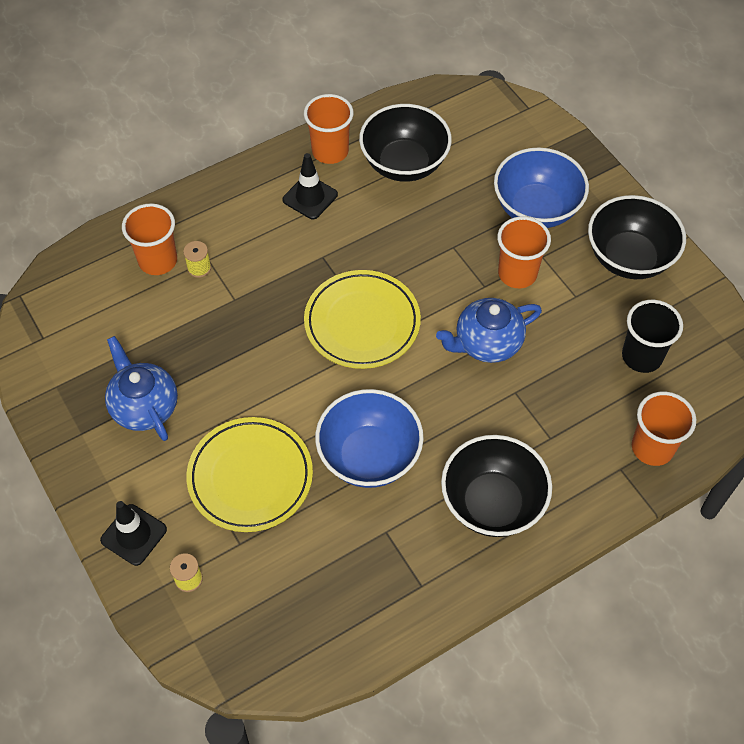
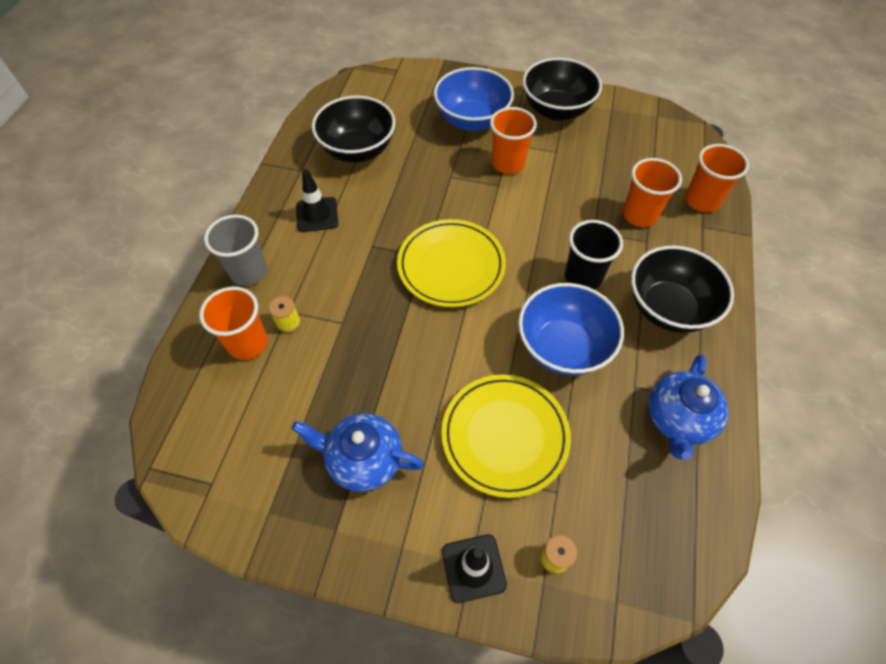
camera: 45 degrees left, 0 degrees up
(213, 206) = (249, 272): none -> grey cup
(330, 151) = (296, 177): orange cup -> orange cup (639, 215)
(486, 343) = (542, 217): blue teapot -> blue teapot (678, 419)
(642, 356) = (631, 157): black cup -> black cup (583, 277)

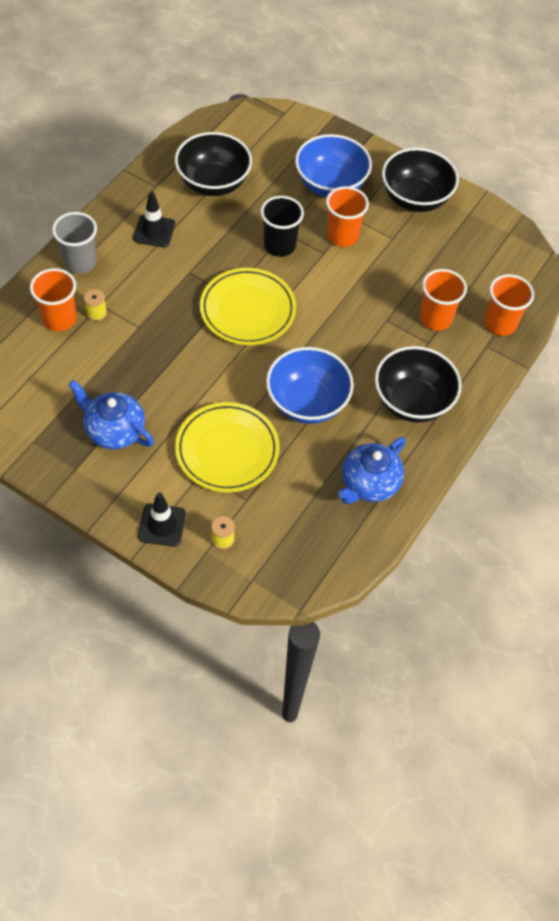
camera: 15 degrees right, 0 degrees up
(583, 277) = (354, 354): black cup -> black cup (279, 245)

